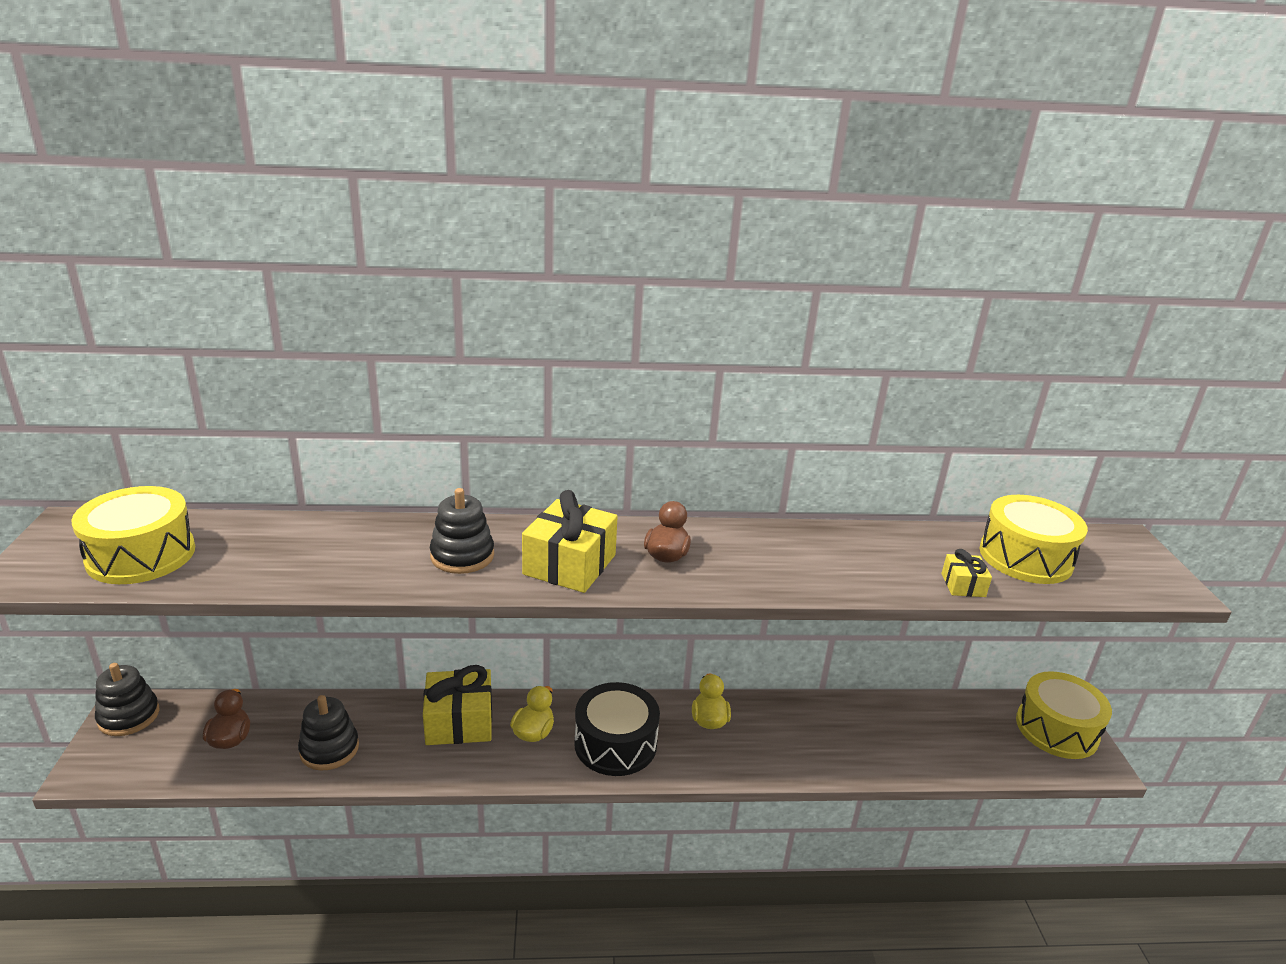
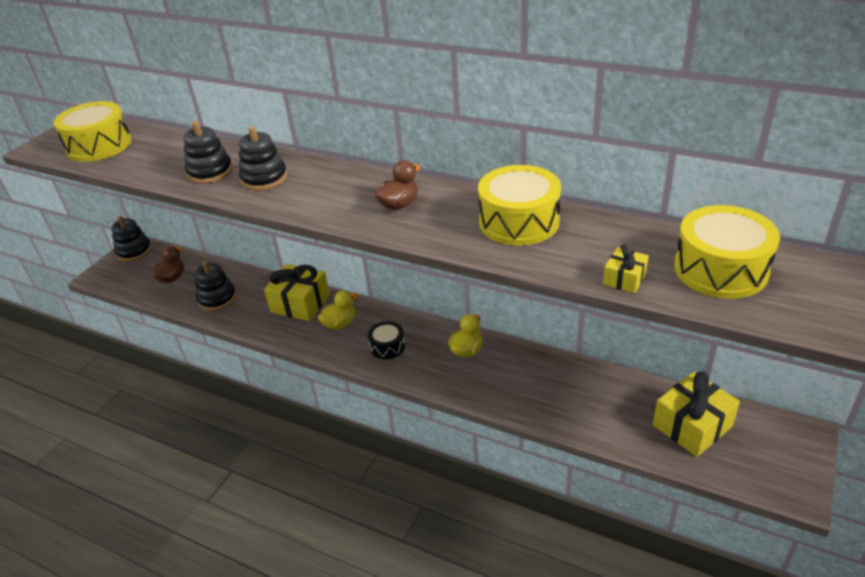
camera: 35 degrees right, 10 degrees up
(373, 561) = (210, 172): none -> black stacking toy
(569, 564) = (325, 197): yellow gift -> yellow gift (692, 426)
(615, 743) = (387, 346): black drum -> black drum, size x0.55
(1056, 729) = (778, 450): yellow drum -> yellow drum (519, 222)

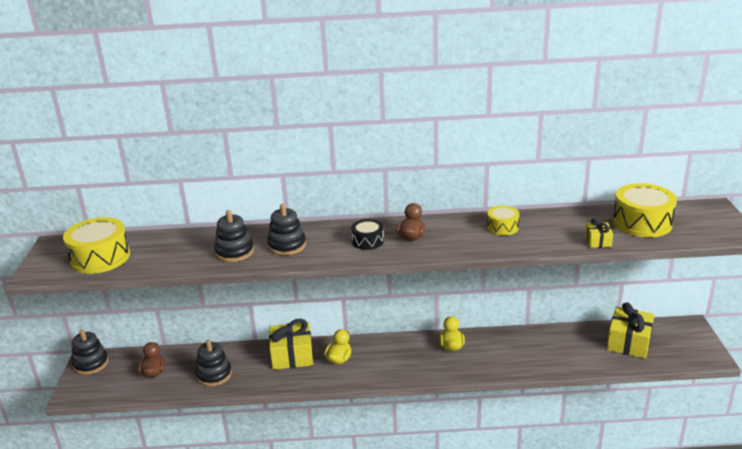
camera: 30 degrees left, 10 degrees down
(387, 346) = (391, 362): black drum -> black drum (368, 241)
(519, 222) = (502, 227): yellow drum -> yellow drum, size x0.55

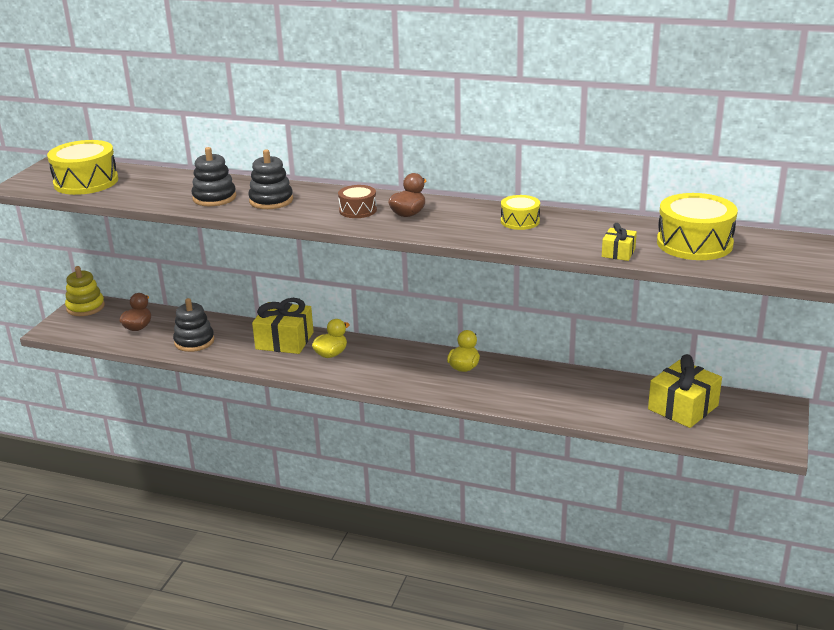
camera: 20 degrees right, 0 degrees up
(91, 364) = (85, 307): black stacking toy -> yellow stacking toy
(368, 241) = (358, 210): black drum -> brown drum

